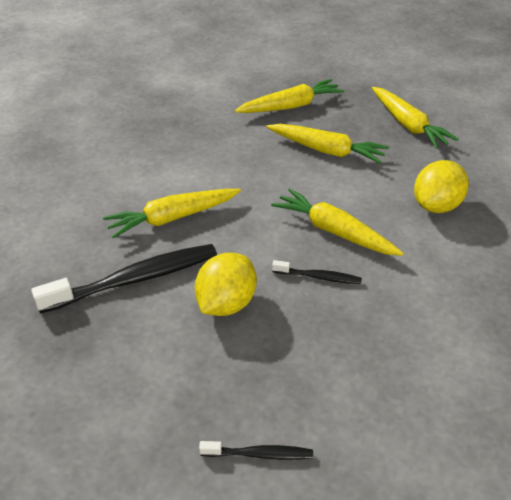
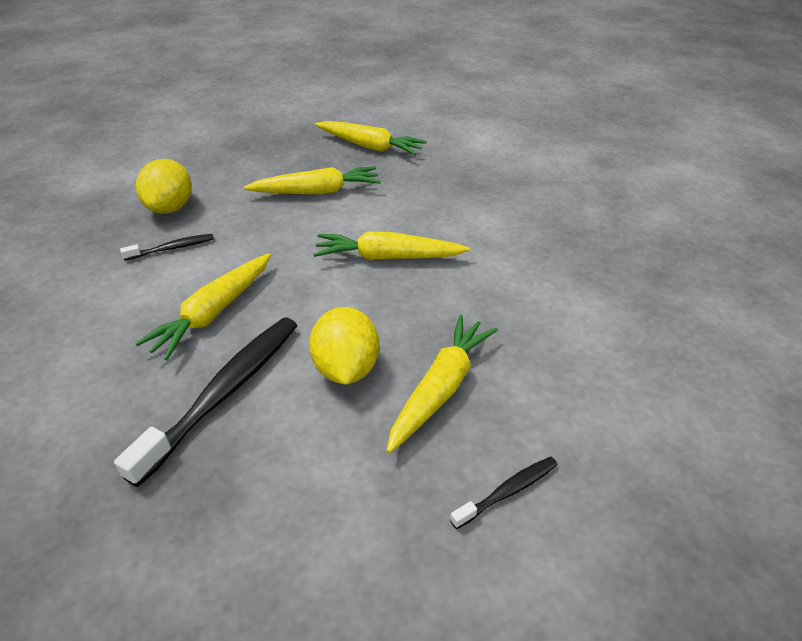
camera: 35 degrees left, 0 degrees up
(291, 106) = (247, 165): yellow carrot -> yellow carrot (441, 388)
(319, 277) = (411, 302): black toothbrush -> black toothbrush (172, 248)
(436, 206) = (453, 202): yellow lemon -> yellow lemon (171, 208)

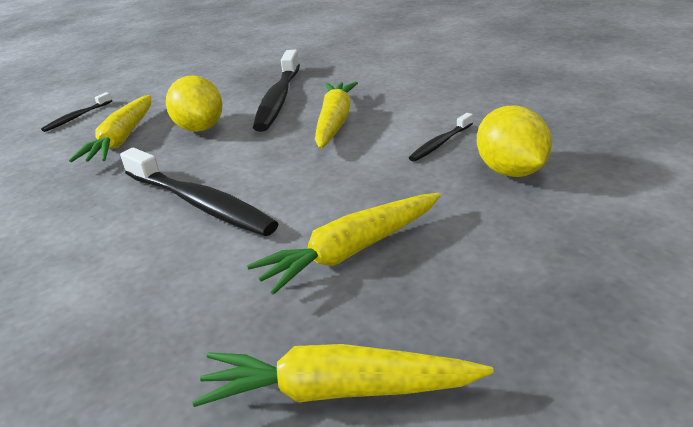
camera: 160 degrees right, 10 degrees down
(387, 257) = (199, 203): yellow carrot -> black toothbrush

